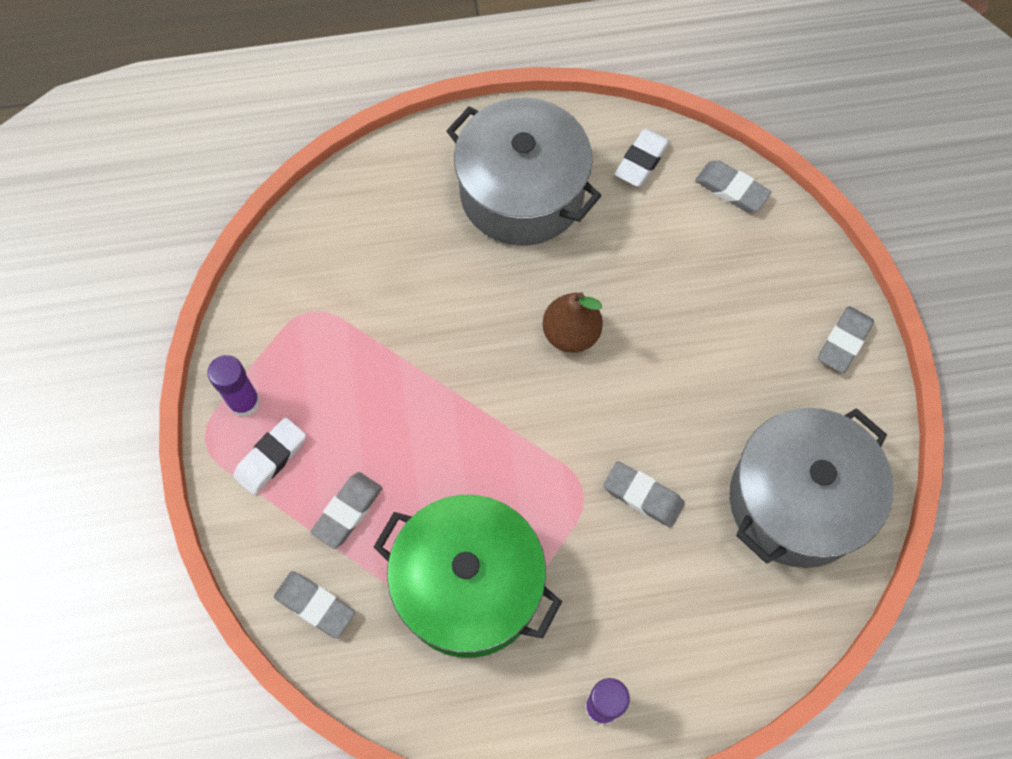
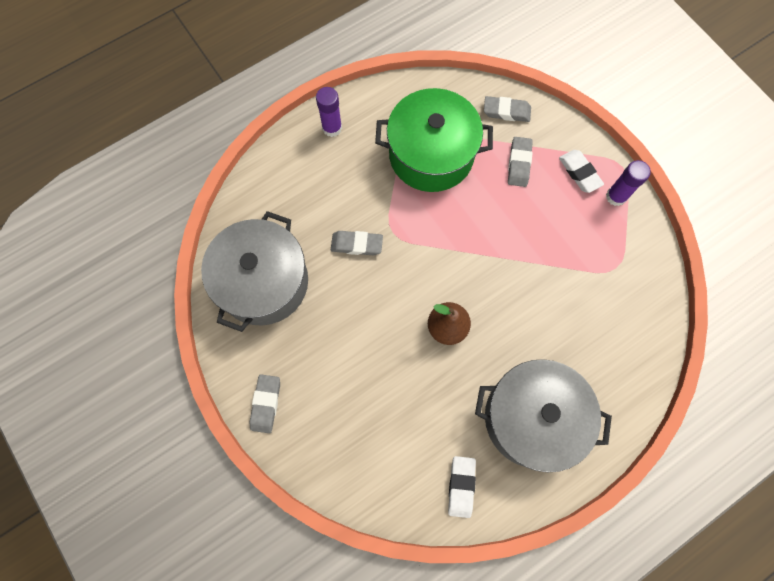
camera: 155 degrees right, 5 degrees up
(271, 458) = (579, 173): white eraser -> white eraser turned 45 degrees counterclockwise
(731, 189) = (386, 492): grey eraser -> none

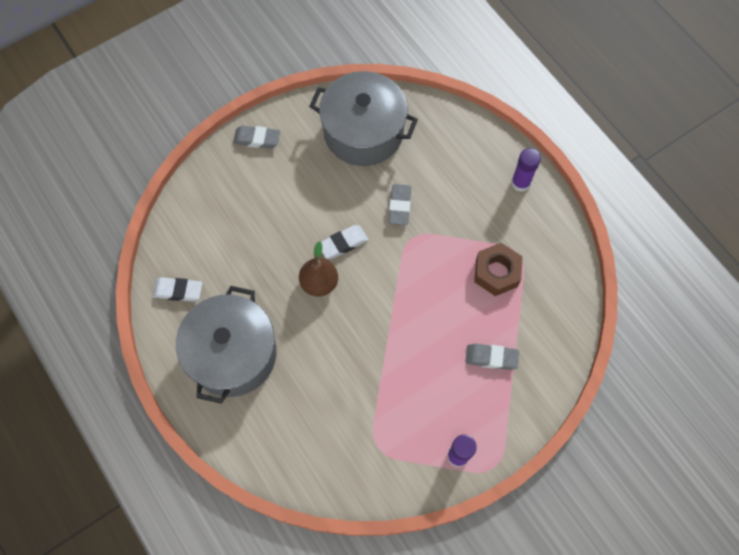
camera: 90 degrees right, 5 degrees down
(431, 154) = (496, 272): green pot -> brown nut
(506, 111) = (552, 348): grey eraser -> none
(579, 173) = (484, 419): white eraser -> white eraser (343, 243)

